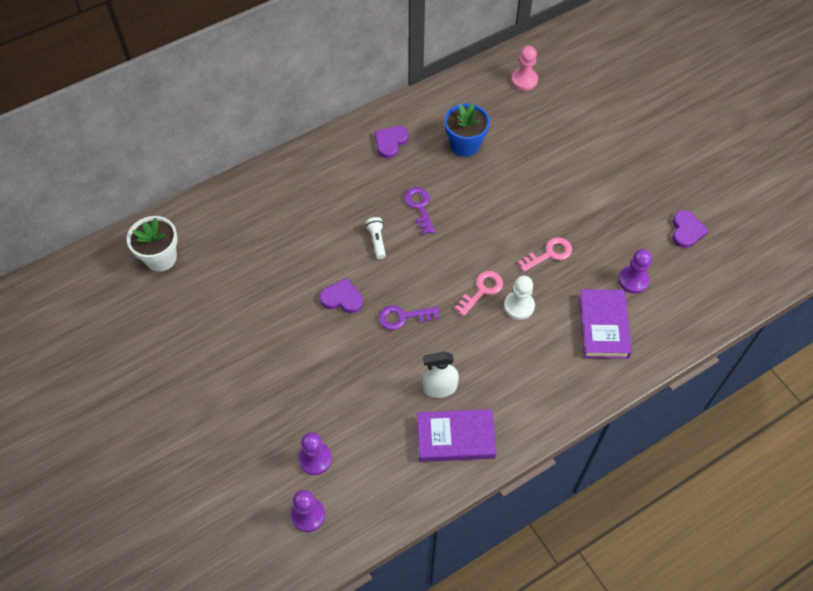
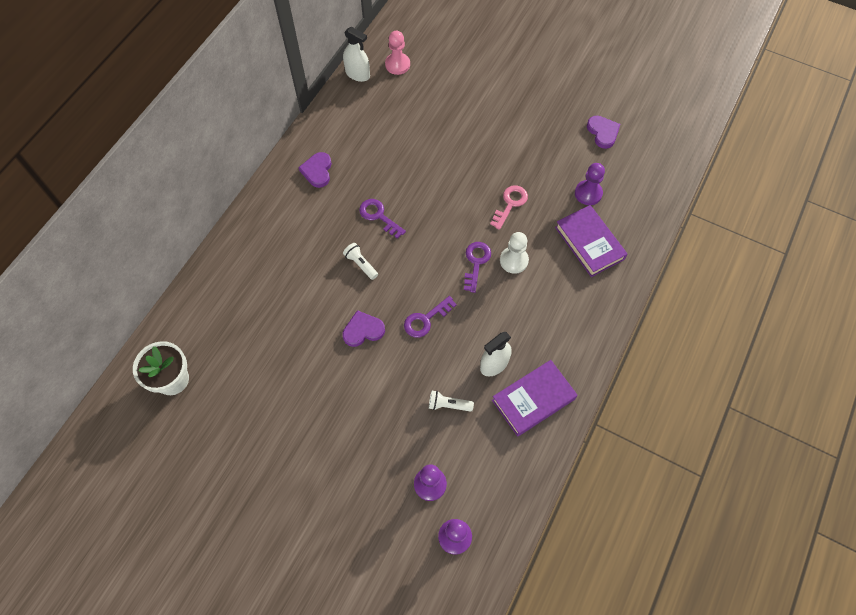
camera: 30 degrees left, 5 degrees up
(375, 401) = (448, 405): none -> white flashlight
(465, 145) = (383, 143): blue flower pot -> none
(481, 73) = (357, 74): none -> white spray bottle
(482, 290) = (476, 263): pink key -> purple key

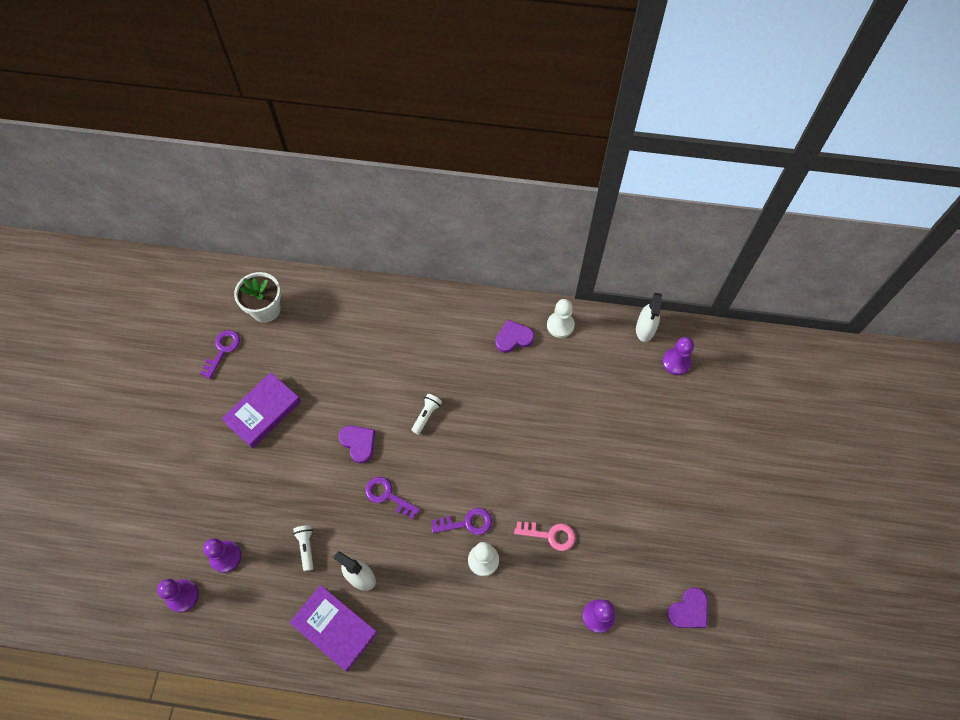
camera: 70 degrees right, 0 degrees up
(323, 132) = (560, 325): none -> white pawn
(379, 216) = (485, 412): purple key -> purple key (222, 350)
(397, 65) = (676, 362): pink pawn -> purple pawn
(589, 243) = (534, 635): purple book -> purple book (263, 412)

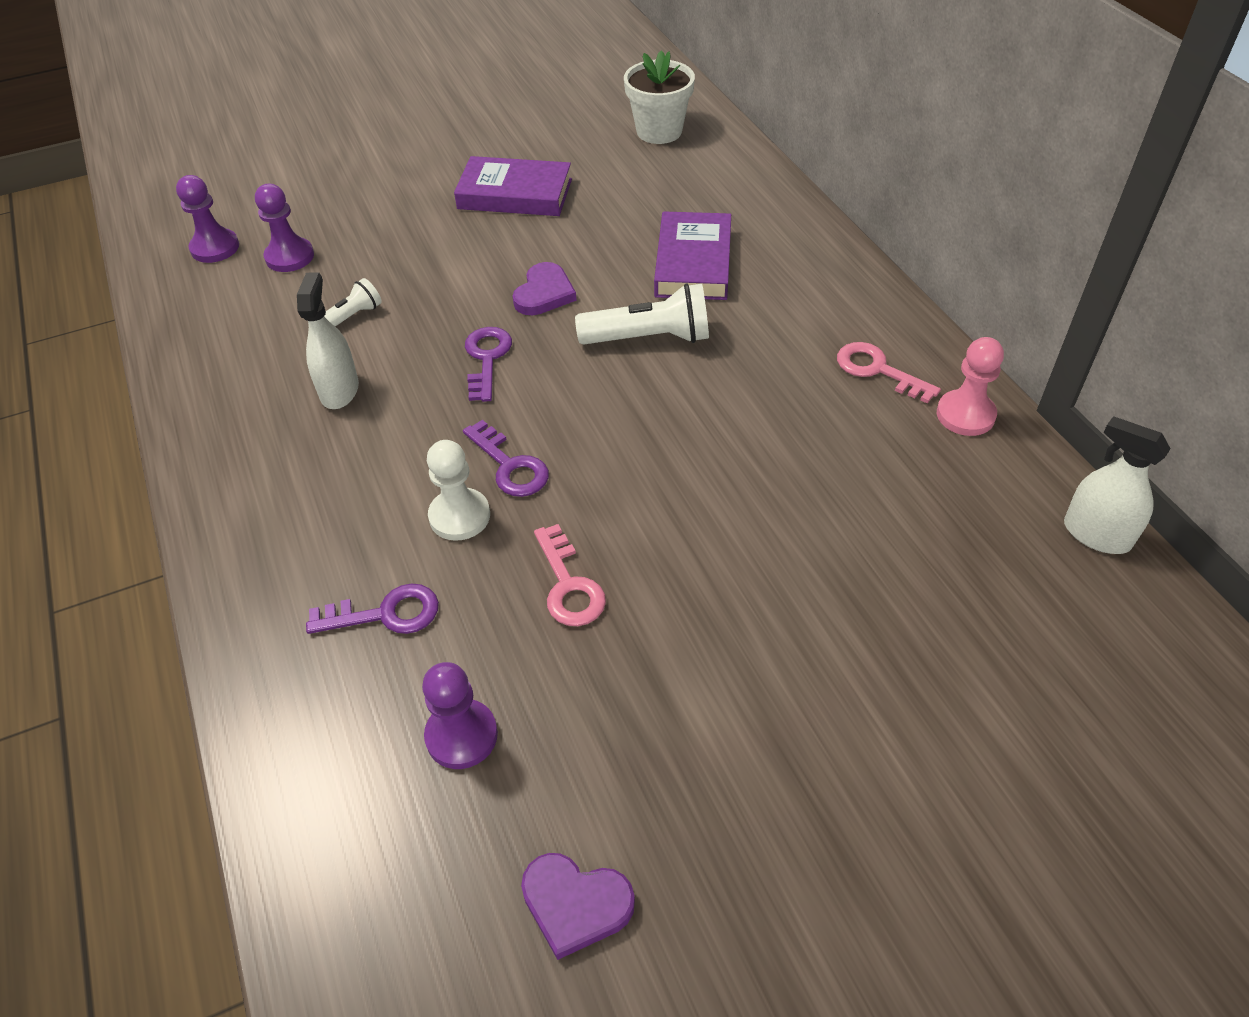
camera: 60 degrees right, 15 degrees down
(222, 350) = (569, 127): purple key -> purple key (385, 614)
(334, 628) = (245, 401): purple book -> purple book (693, 263)
(426, 415) = (649, 338): white flashlight -> white flashlight, size x1.75
(513, 338) = (878, 370): purple heart -> pink key
(560, 325) = (965, 415): white pawn -> pink pawn
(645, 329) = (1096, 534): white spray bottle -> white spray bottle turned 60 degrees clockwise
(676, 362) = (1087, 617): purple pawn -> none

